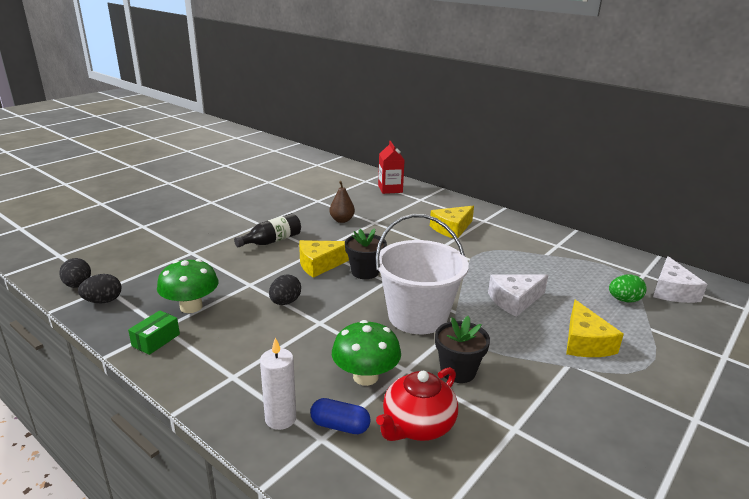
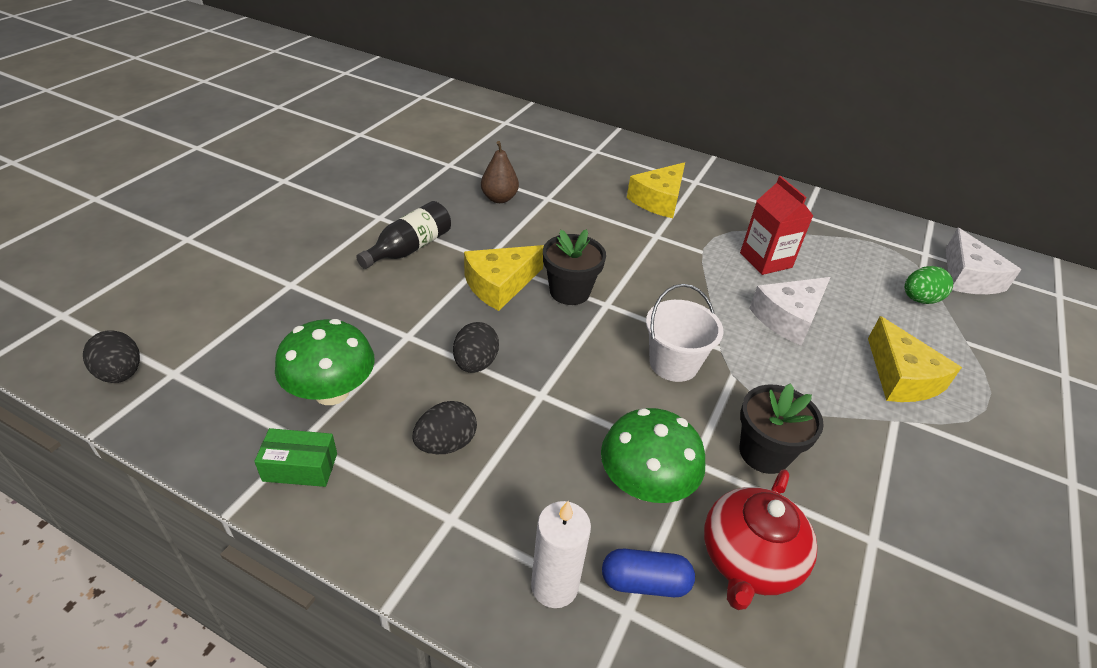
camera: 15 degrees left, 15 degrees up
(103, 301) = (178, 401): black egg -> black egg (446, 444)
(156, 340) = (300, 467): green box -> green box turned 75 degrees clockwise
(390, 189) = (546, 135): red carton -> red carton (765, 260)
(417, 316) = (673, 363): white bucket -> white bucket, size x0.58

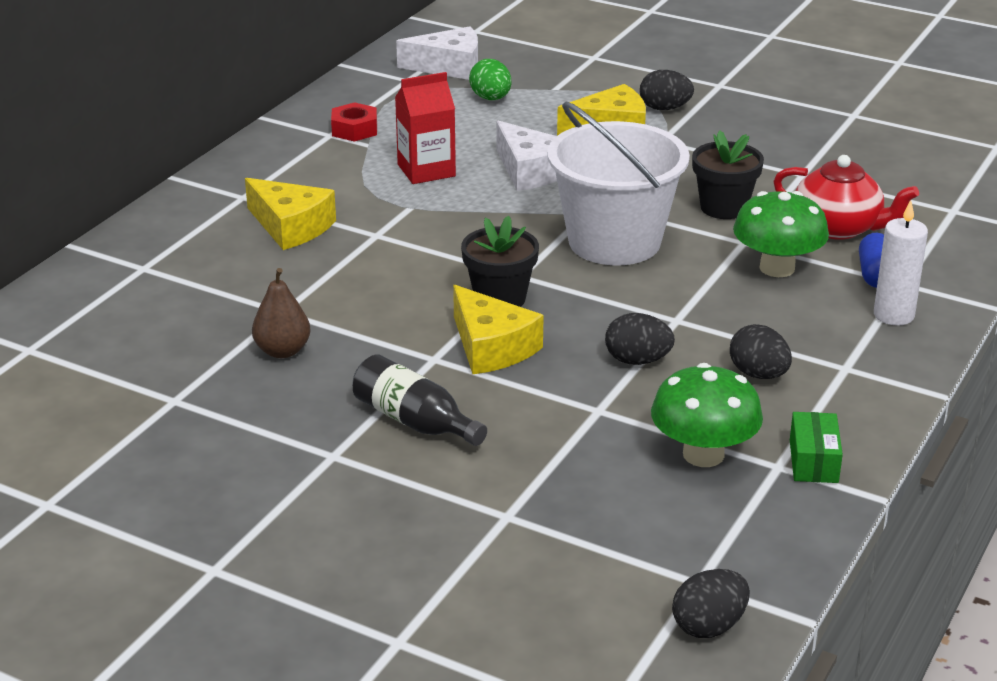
camera: 85 degrees left, 10 degrees down
(673, 363) = (614, 241): white bucket -> white bucket, size x1.73
(818, 226) = (354, 129): none -> red nut
(975, 424) = (664, 108): none -> black egg

